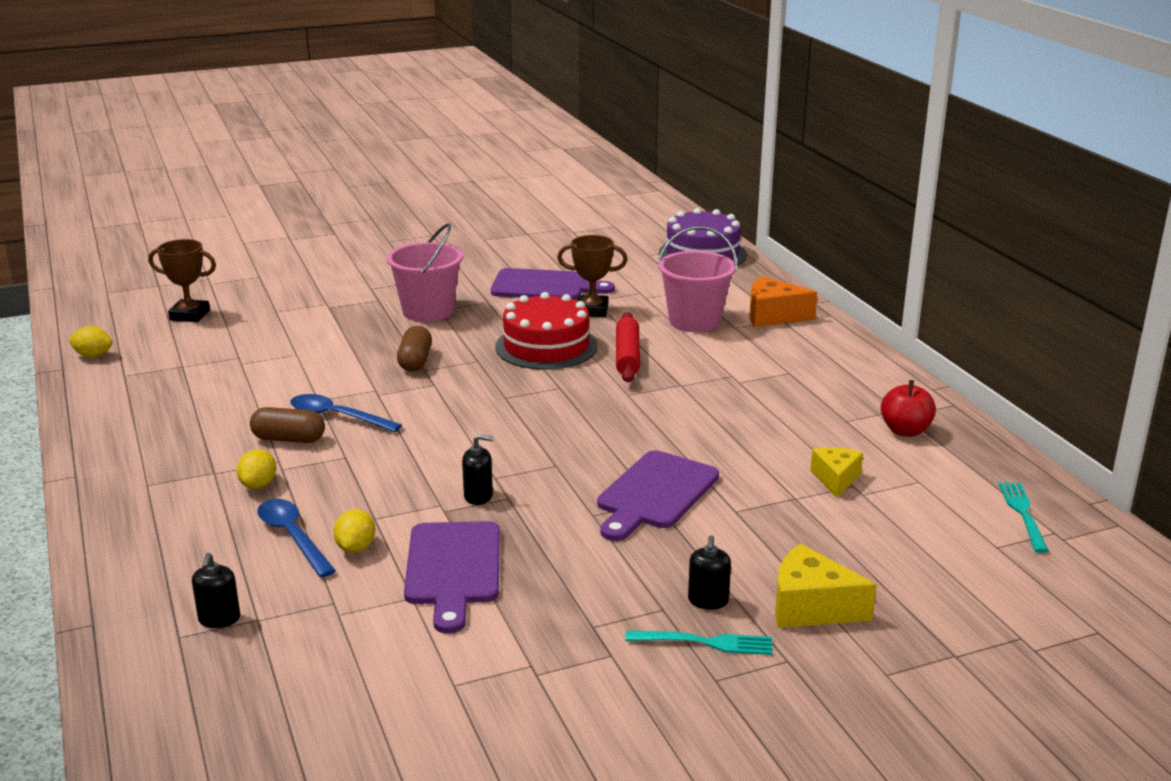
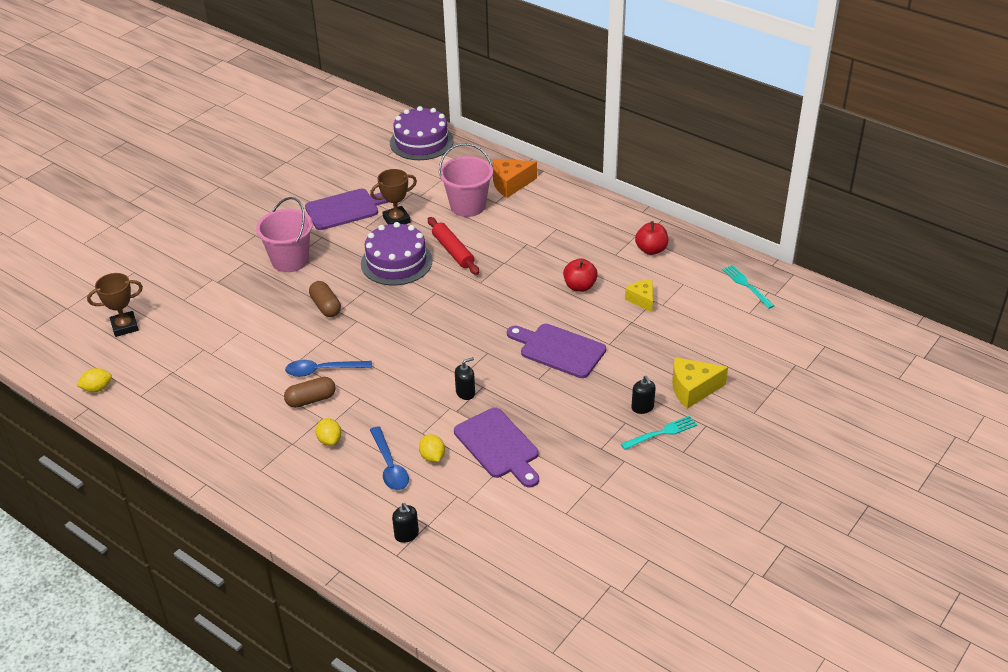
camera: 30 degrees left, 15 degrees up
(293, 537) = (389, 466): blue spoon -> blue spoon turned 135 degrees counterclockwise
(546, 346) = (396, 262): red cake -> purple cake
(655, 494) = (558, 350): purple cutting board -> purple cutting board turned 120 degrees clockwise
(758, 438) = (579, 286): none -> red apple

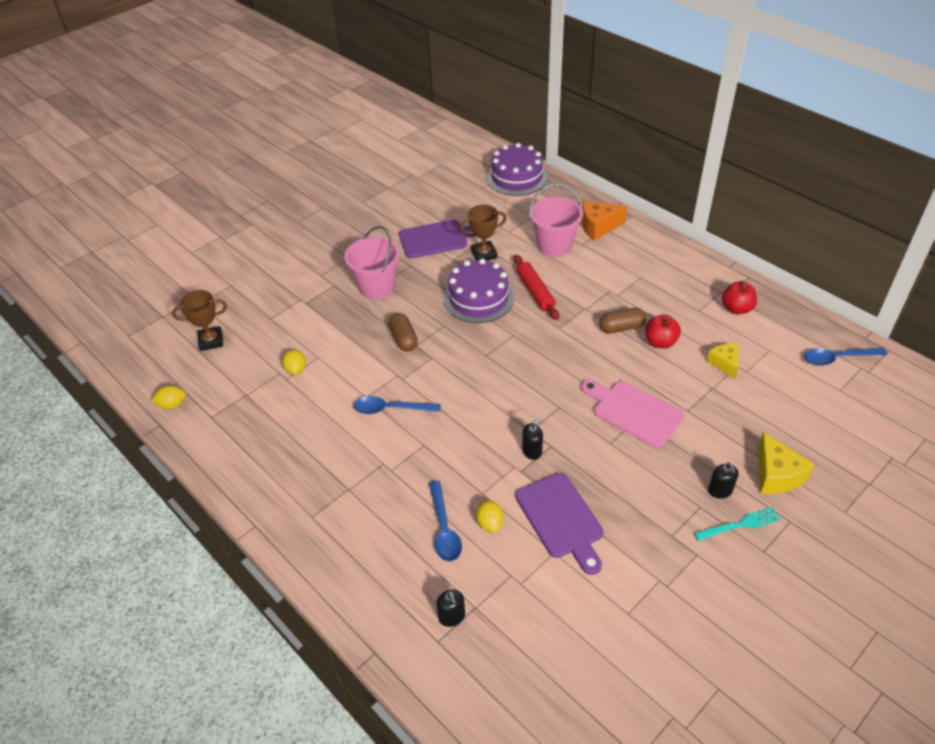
camera: 10 degrees right, 5 degrees up
(311, 400) = (374, 441): brown capsule -> brown capsule (621, 327)
(329, 440) = (387, 490): yellow lemon -> yellow lemon (296, 369)
(558, 350) = (633, 412): purple cutting board -> pink cutting board
(692, 389) = (776, 475): yellow cheese -> yellow cheese turned 105 degrees counterclockwise
(746, 285) = (837, 358): turquoise fork -> blue spoon

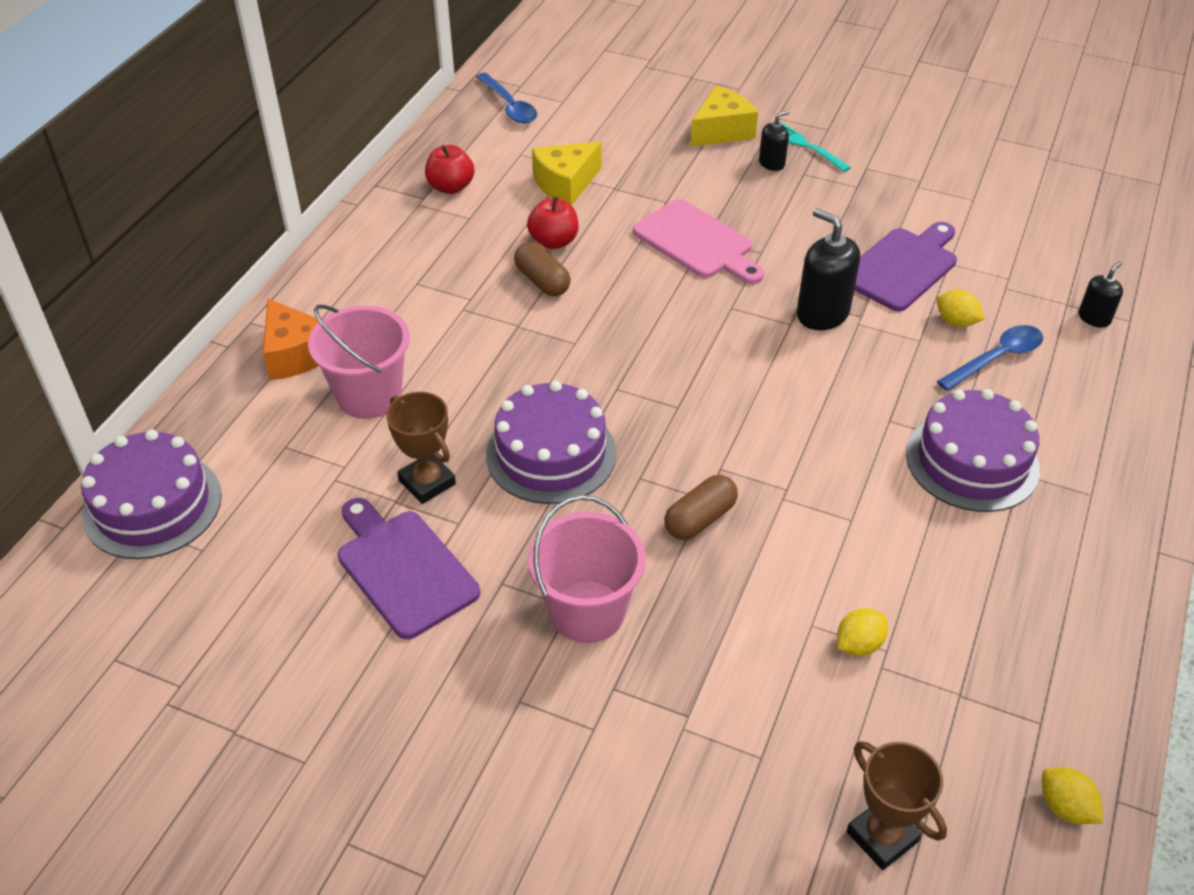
camera: 115 degrees left, 0 degrees up
(370, 469) = (972, 461): none -> purple cake
(391, 409) = (853, 479): blue spoon -> none
(490, 523) = (956, 321): yellow lemon -> yellow lemon turned 75 degrees clockwise
(532, 451) = (822, 314): black soap dispenser -> black soap dispenser, size x1.80
(535, 292) = (503, 389): red rolling pin -> none
(633, 412) = (697, 242): pink cutting board -> pink cutting board turned 60 degrees counterclockwise
(724, 363) = (565, 184): yellow cheese -> yellow cheese, size x1.50

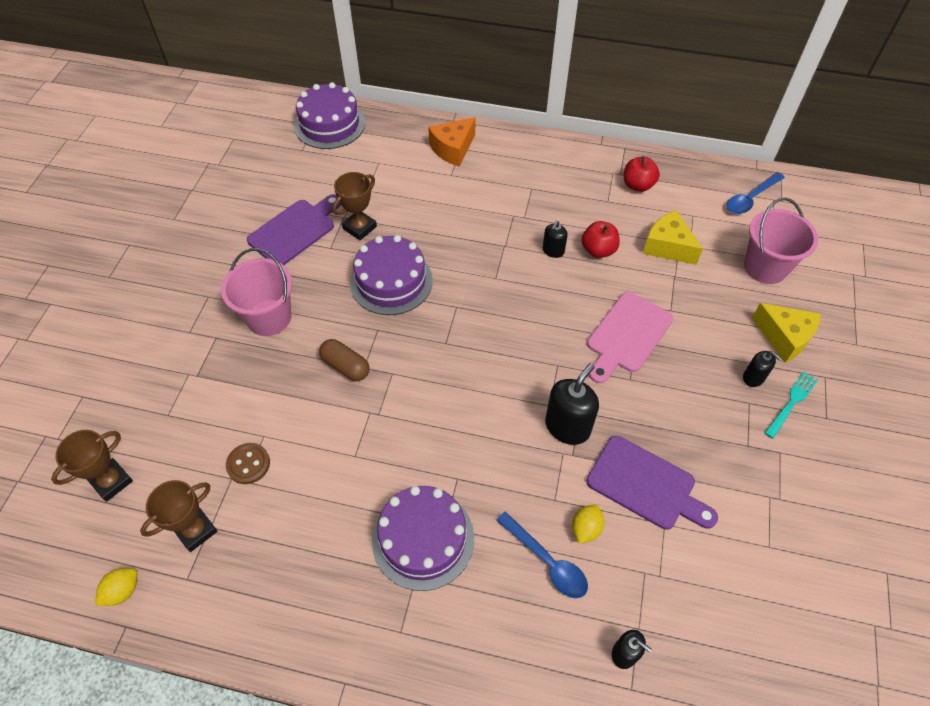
camera: 80 degrees right, 10 degrees up
(369, 395) = (425, 188): pink bucket -> pink bucket (765, 267)
(542, 281) = (553, 251): brown capsule -> black soap dispenser
(858, 644) = (248, 464): yellow lemon -> brown button
(966, 712) = (195, 530): none -> brown trophy

